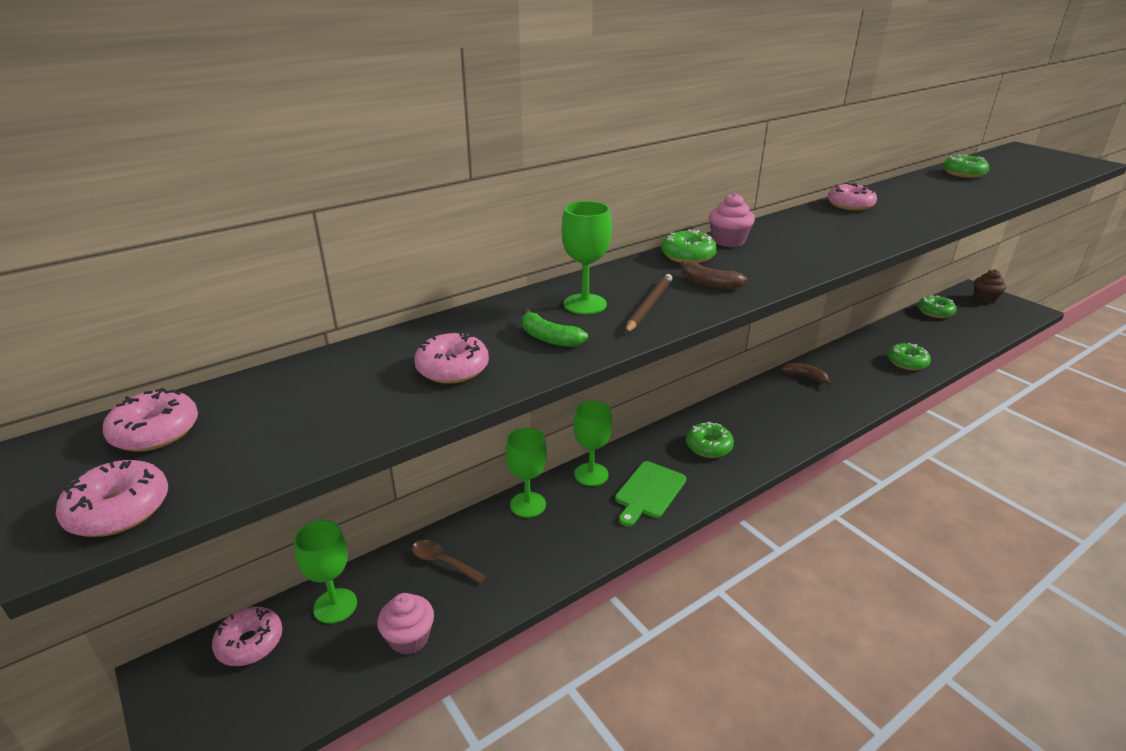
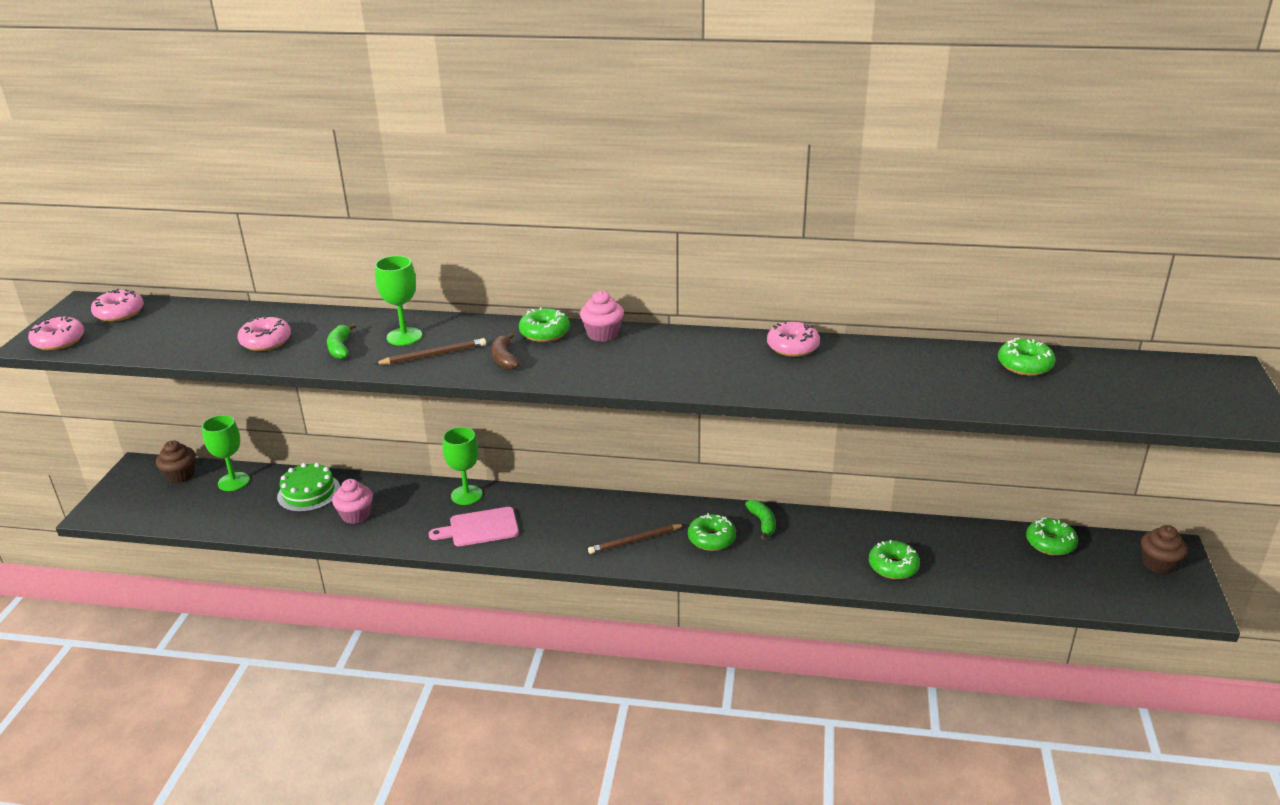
camera: 45 degrees right, 0 degrees up
(250, 643) = (180, 475): pink donut -> brown cupcake
(409, 638) = (238, 519): pink cupcake -> pink cupcake (356, 515)
(443, 562) = (309, 493): brown spoon -> green cake
(528, 505) = (400, 490): green goblet -> none
(649, 492) = (480, 528): green cutting board -> pink cutting board
(708, 446) = (575, 525): green donut -> green donut (711, 539)
(764, 432) = (635, 541): none -> brown pencil
(805, 377) = (762, 523): brown banana -> green banana

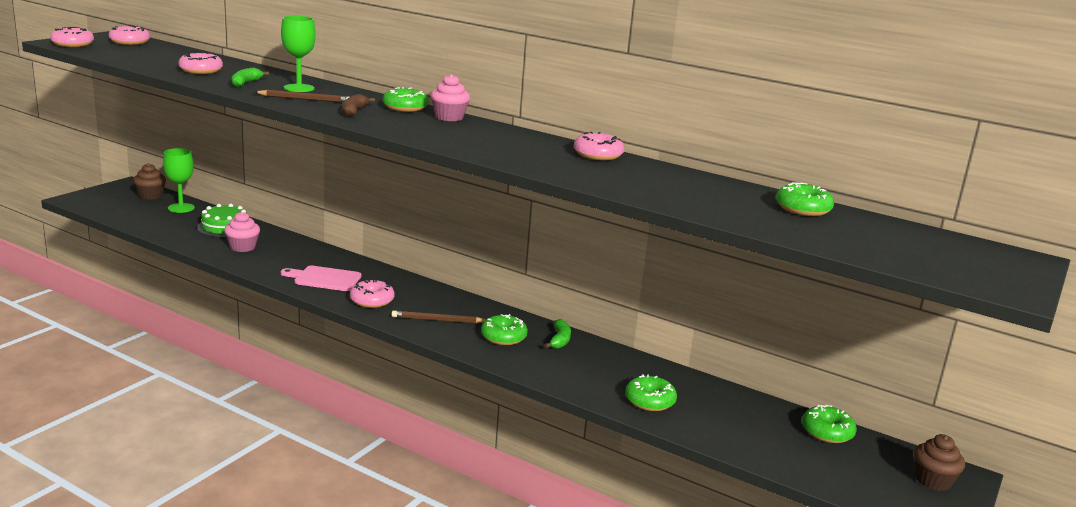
camera: 20 degrees right, 10 degrees down
(466, 495) = (336, 258): green goblet -> none
(552, 540) = (372, 301): none -> pink donut

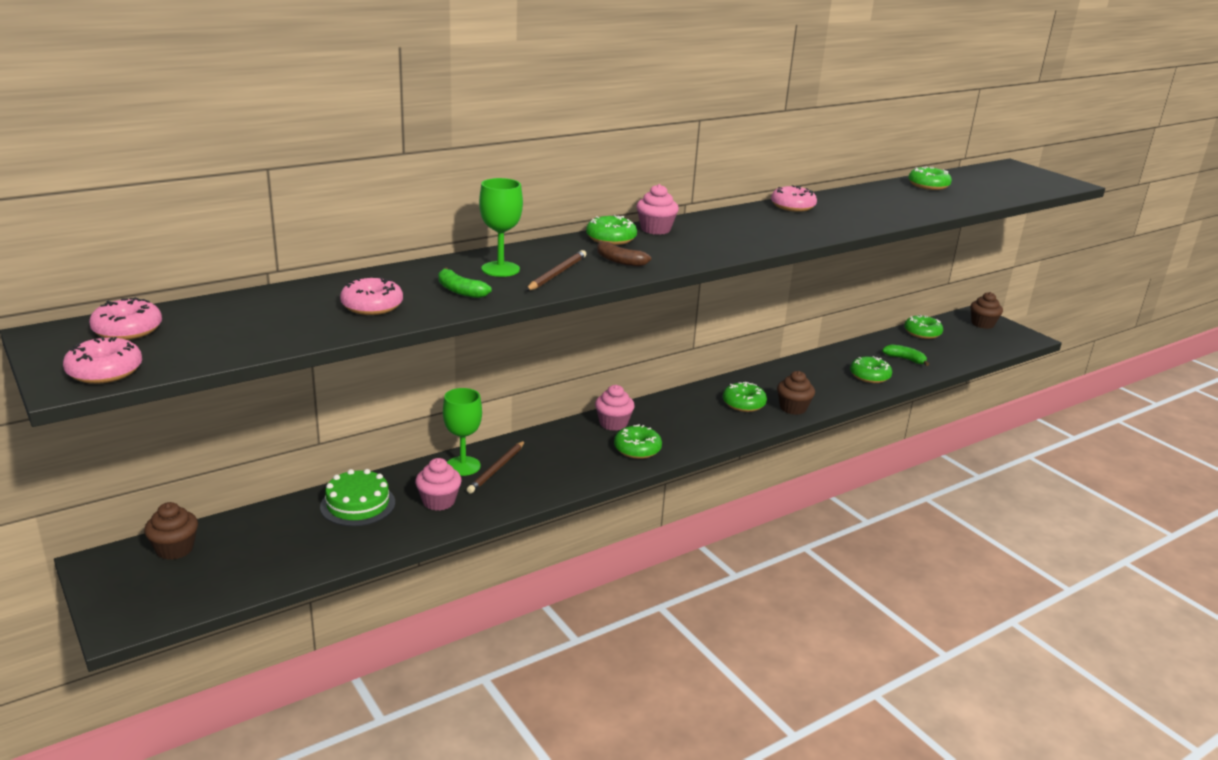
camera: 65 degrees left, 5 degrees up
(181, 208) = (254, 529): green goblet -> green goblet (463, 466)
(324, 279) = (566, 465): pink cutting board -> none
(372, 301) = (637, 449): pink donut -> green donut
(408, 287) = (613, 423): none -> pink cupcake
(438, 320) = (697, 425): brown pencil -> brown pencil (497, 469)
(520, 362) = (793, 408): none -> brown cupcake
(559, 340) = (758, 382): green banana -> green banana (905, 359)

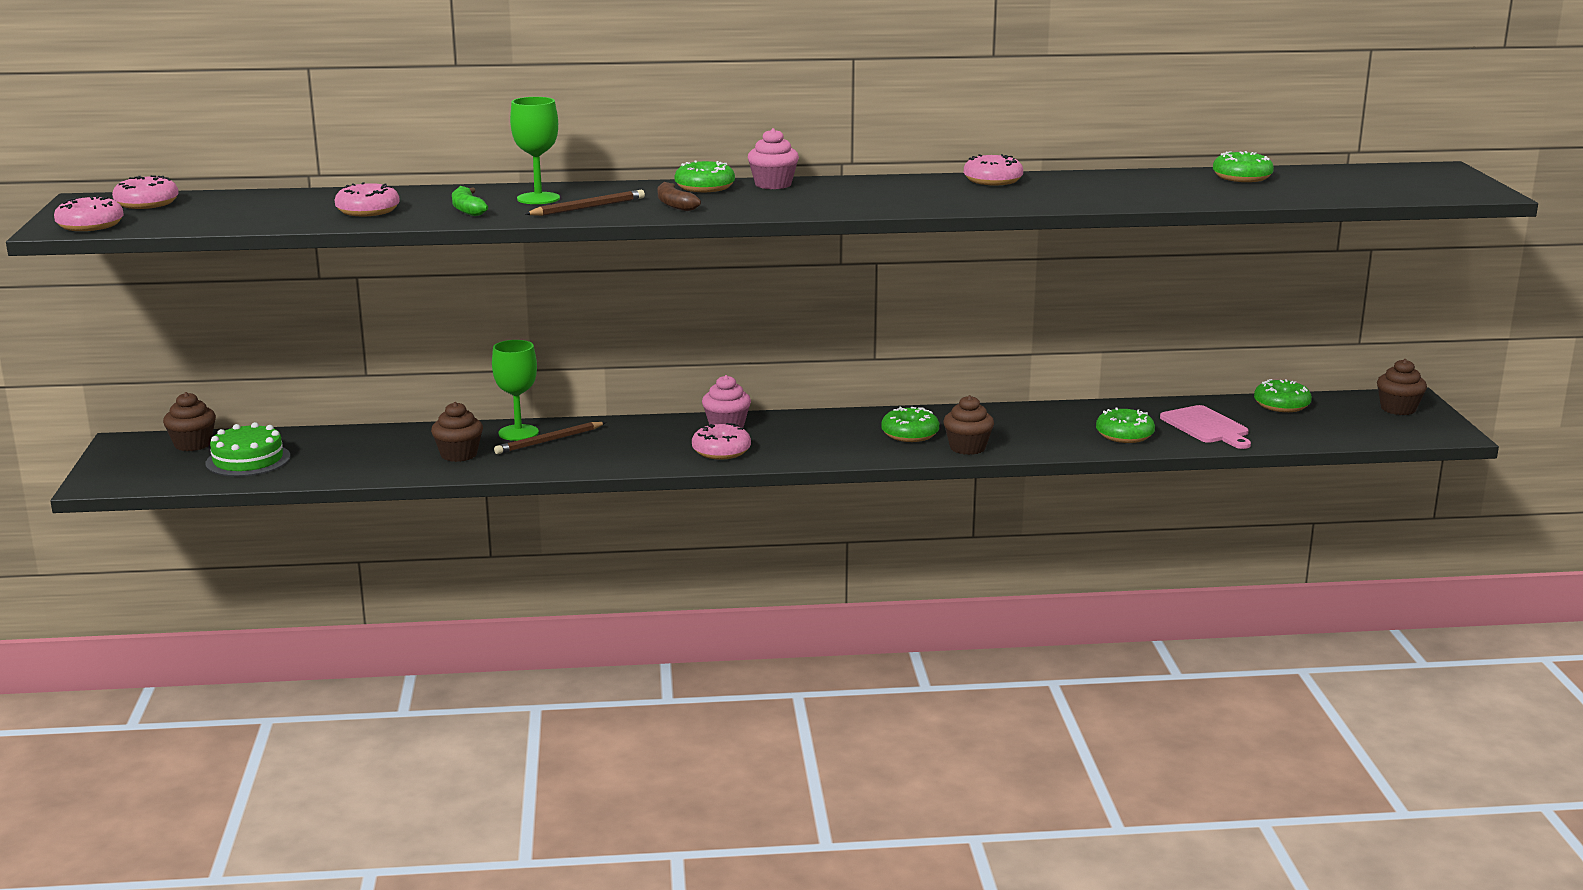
camera: 30 degrees right, 5 degrees down
(358, 504) = (382, 443): green cake -> green cake (248, 460)
(439, 501) = (459, 454): pink cupcake -> brown cupcake
(637, 449) = (721, 451): green donut -> pink donut
(905, 359) = (1206, 427): green banana -> pink cutting board

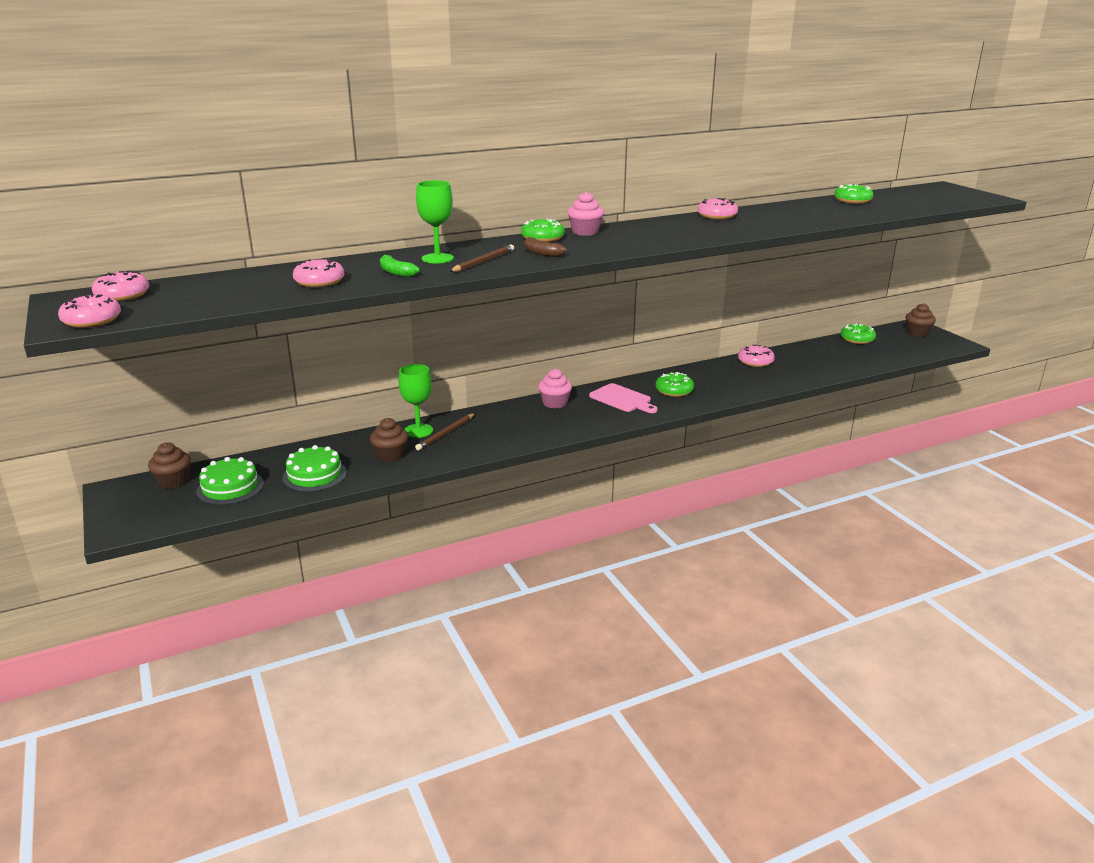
camera: 20 degrees left, 5 degrees up
(352, 462) = (314, 475): none -> green cake
(721, 451) = (569, 422): pink donut -> pink donut (755, 362)
(967, 448) = (717, 395): brown cupcake -> none
(1124, 435) = (796, 372): green donut -> none
(1206, 427) = (834, 359): pink cutting board -> pink cutting board (622, 399)

